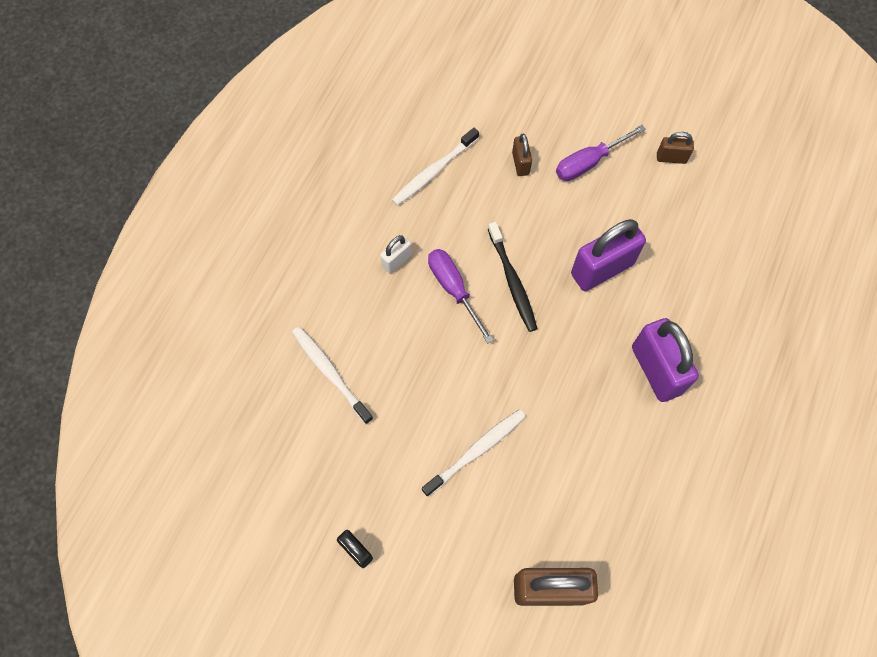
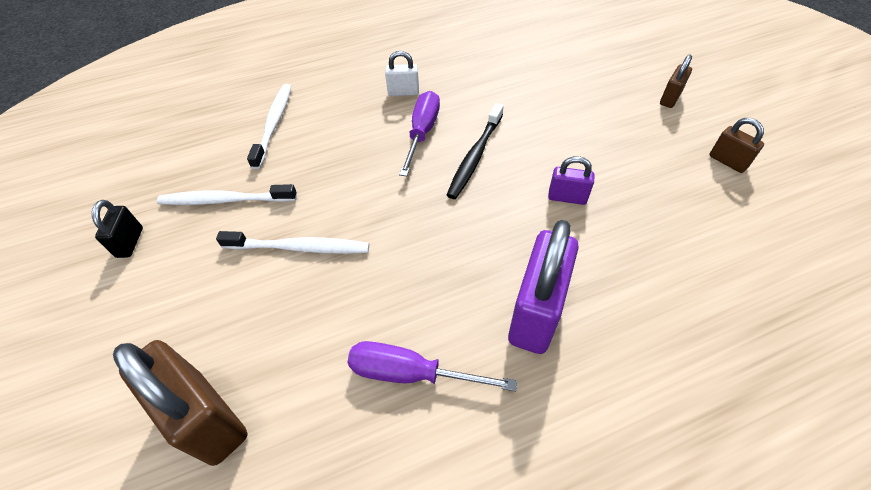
camera: 45 degrees right, 15 degrees down
(433, 172) = (494, 61): white toothbrush -> white toothbrush (225, 200)
(520, 163) = (570, 91): brown padlock -> brown padlock (670, 98)
(588, 162) = (635, 122): purple screwdriver -> purple screwdriver (410, 373)
(602, 269) = (567, 197): purple padlock -> purple padlock, size x0.50

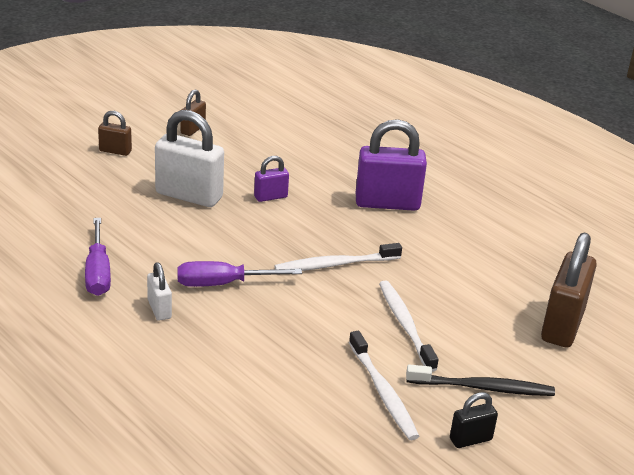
camera: 115 degrees left, 20 degrees down
(274, 124) = (255, 397): white toothbrush -> white toothbrush (334, 264)
(410, 373) = (467, 247): purple screwdriver -> purple screwdriver (98, 272)
(475, 156) = (243, 247): black toothbrush -> black toothbrush (483, 388)
(567, 197) = (270, 197): purple padlock -> purple padlock turned 75 degrees clockwise
(577, 135) = (189, 195): none -> white padlock

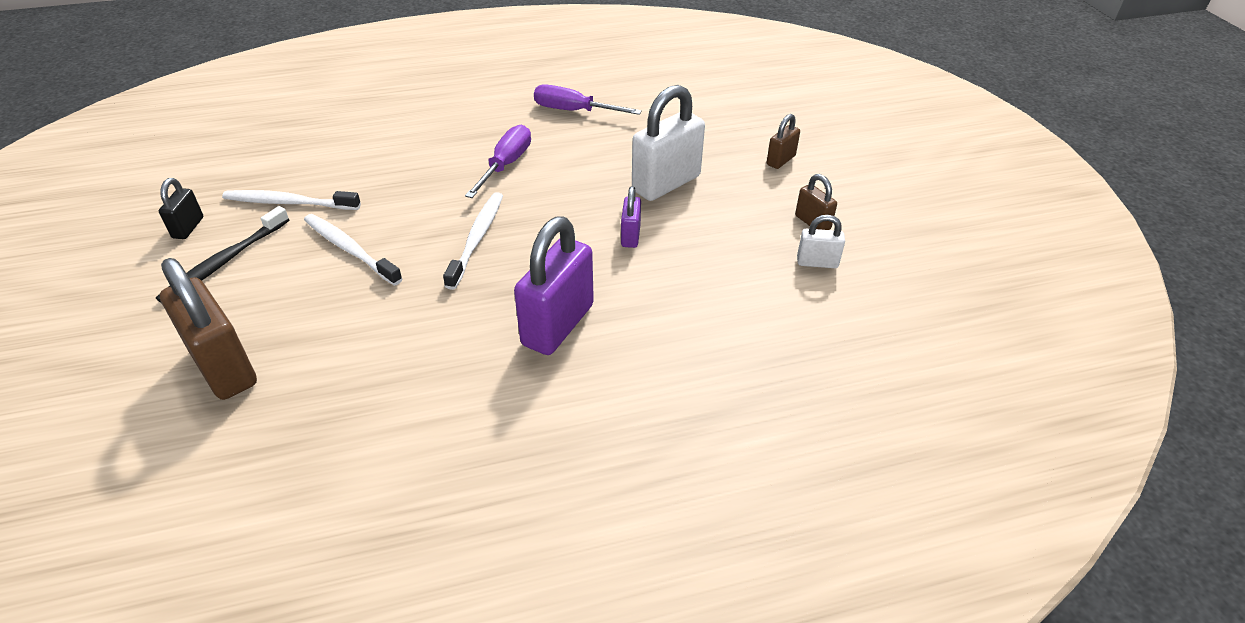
camera: 120 degrees right, 10 degrees up
(159, 309) = (500, 127): white padlock -> white padlock (817, 262)
(405, 324) = (349, 249): white toothbrush -> white toothbrush turned 150 degrees counterclockwise

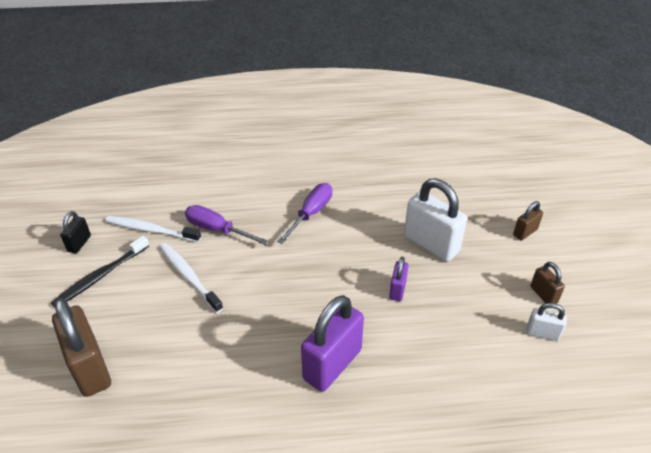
camera: 10 degrees right, 0 degrees up
(477, 238) = (282, 278): white toothbrush -> none
(574, 111) = (368, 169): purple screwdriver -> purple screwdriver (217, 229)
(666, 184) = (431, 244): white padlock -> white padlock turned 75 degrees clockwise

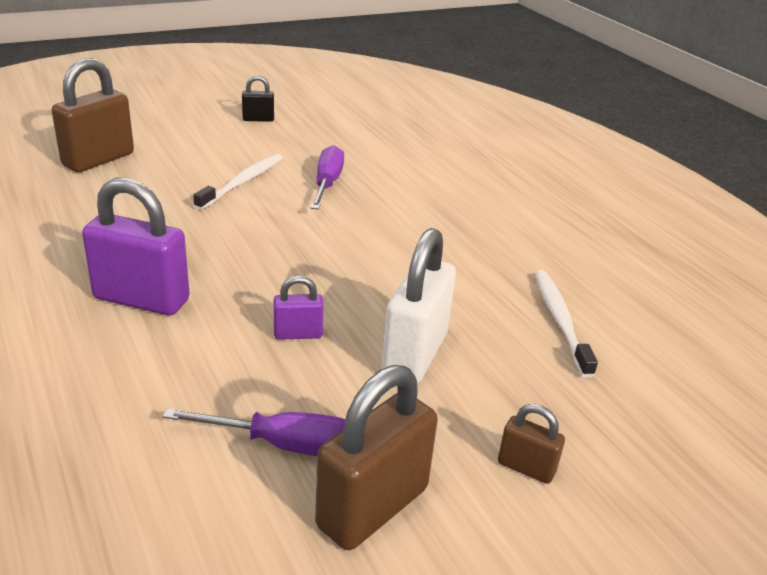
camera: 65 degrees right, 10 degrees down
(100, 276) = (218, 138): black toothbrush -> none
(150, 230) = (301, 148): white toothbrush -> white toothbrush (560, 320)
(311, 213) = (403, 239): purple screwdriver -> purple screwdriver (284, 445)
(542, 333) = (274, 512): white padlock -> none
(543, 295) = (372, 507): brown padlock -> brown padlock, size x1.99

